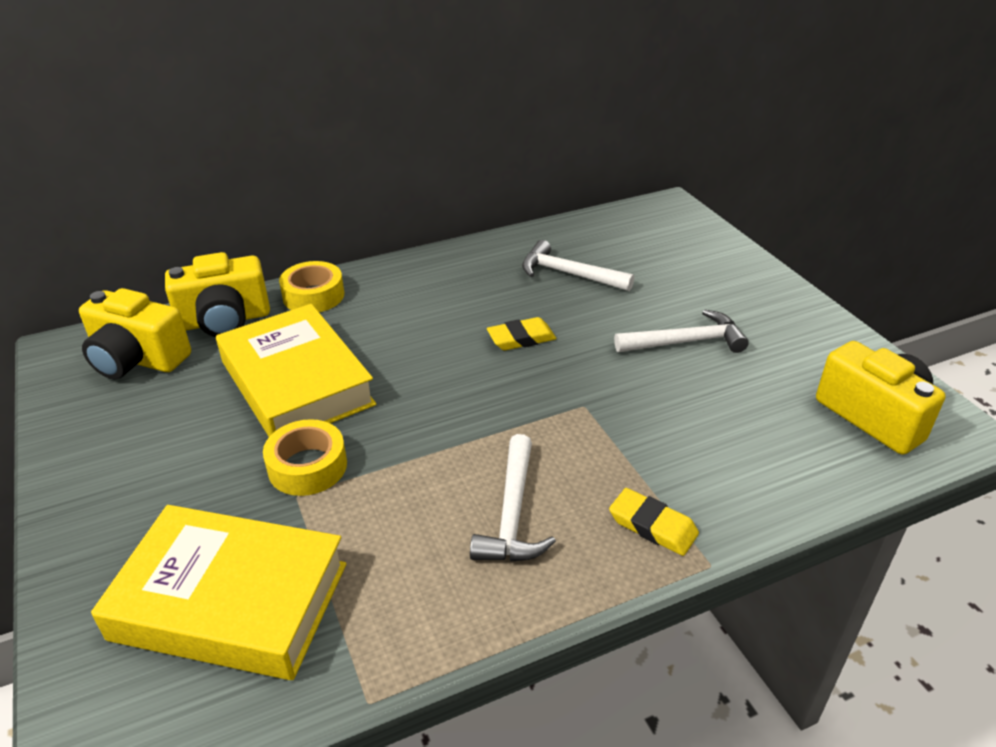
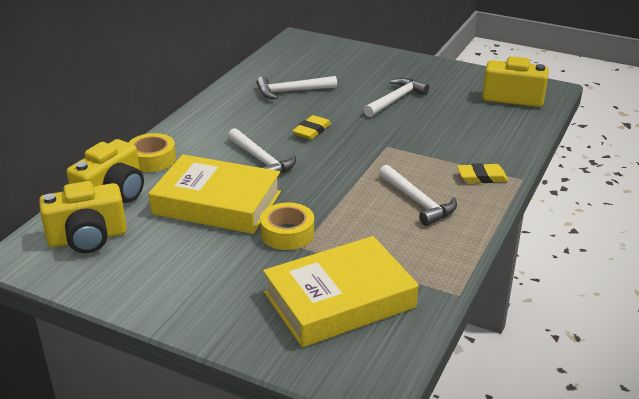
camera: 40 degrees left, 5 degrees down
(414, 351) = (262, 160): none -> white hammer

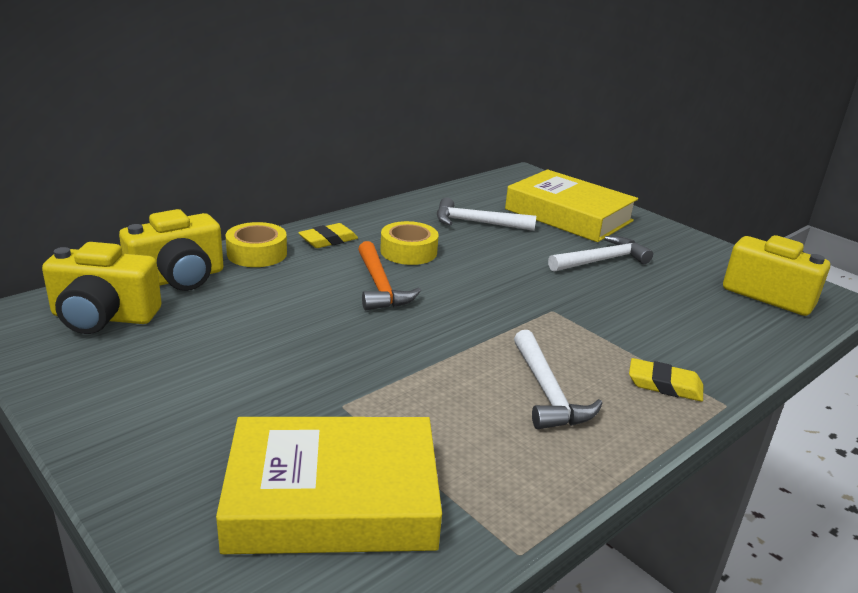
camera: 20 degrees right, 5 degrees down
(217, 203) = (284, 320): yellow book -> yellow book (568, 215)
(262, 160) = (380, 286): white hammer -> orange hammer
(287, 233) = (338, 381): yellow tape -> yellow tape (408, 251)
(312, 131) = (468, 269): yellow eraser -> yellow eraser (328, 240)

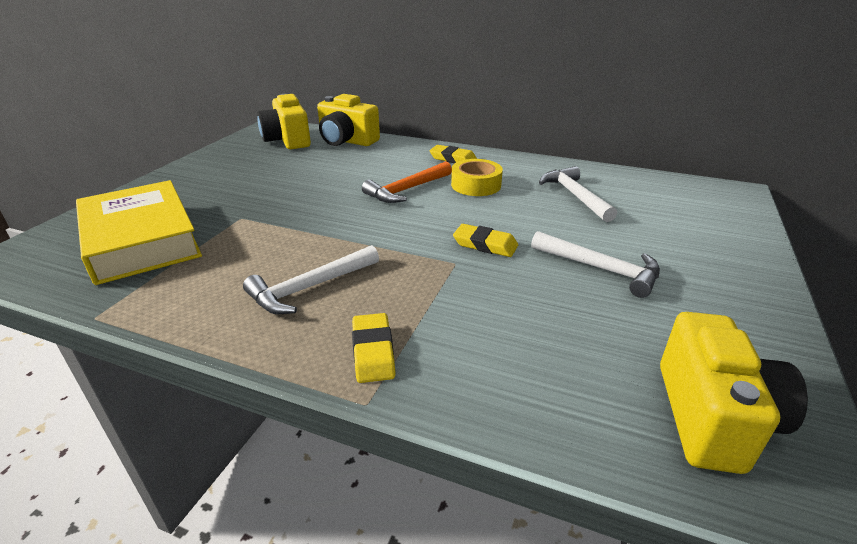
camera: 65 degrees right, 5 degrees up
(257, 253) = (403, 147): yellow tape -> none
(531, 287) = (485, 244): none -> yellow eraser
(568, 215) = (679, 231): yellow book -> none

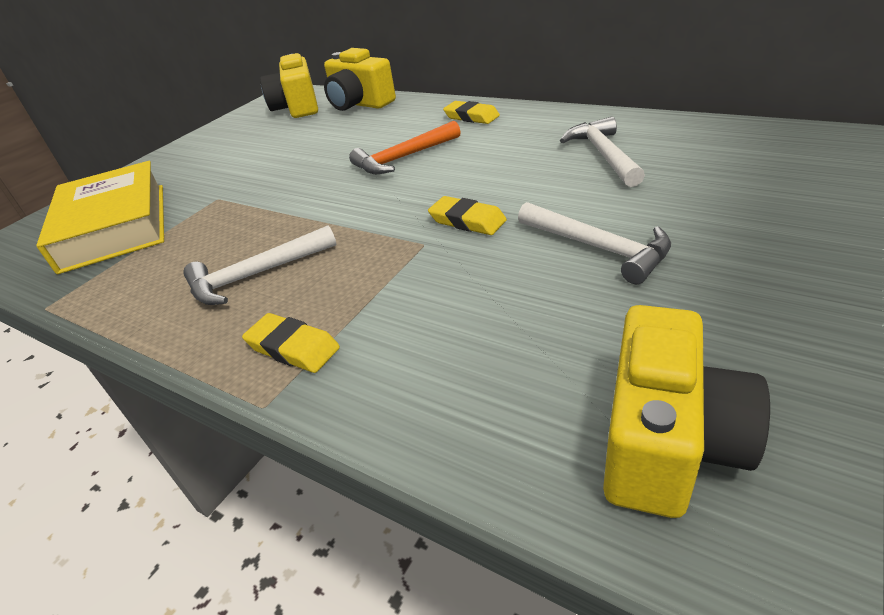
camera: 15 degrees right, 5 degrees up
(373, 351) = (293, 347): yellow eraser -> yellow eraser turned 60 degrees counterclockwise
(476, 185) = (486, 148): yellow tape -> none

